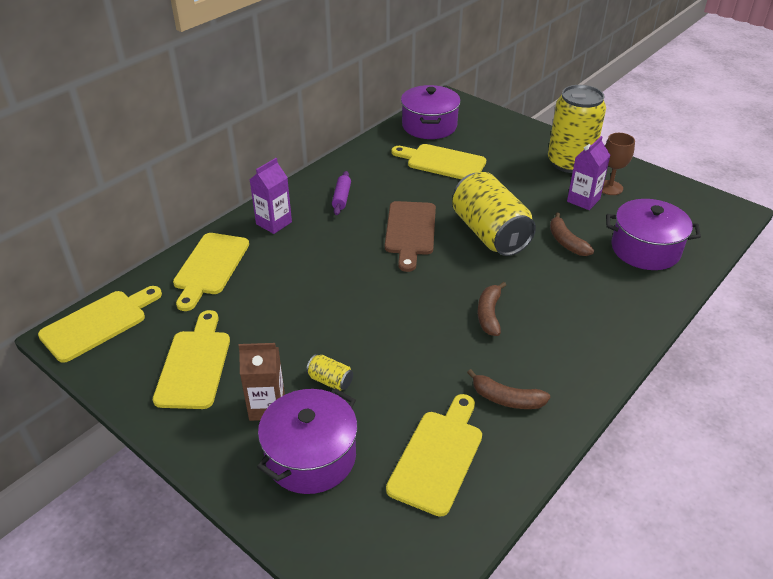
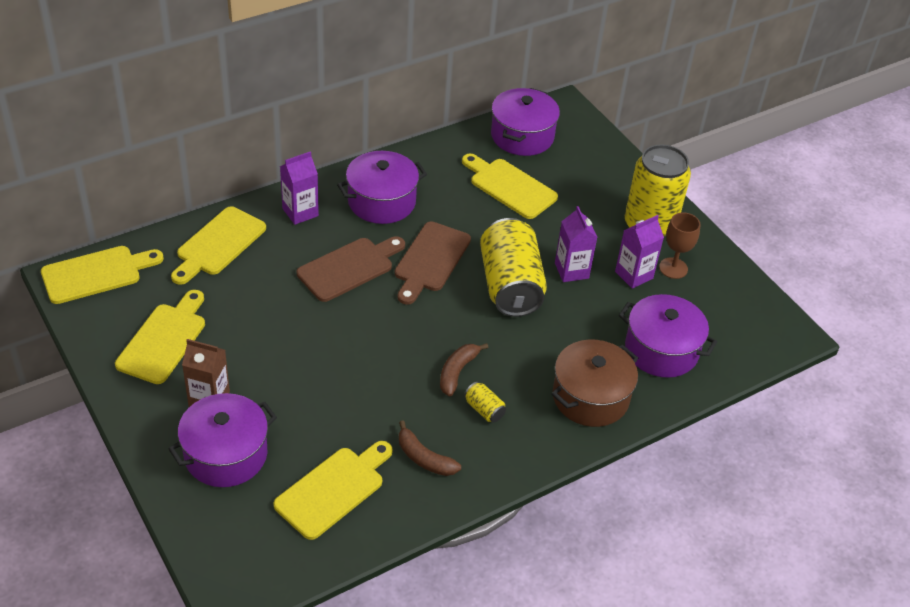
camera: 15 degrees right, 5 degrees up
(330, 380) = (275, 392): yellow can -> yellow can (484, 409)
(341, 198) = (381, 201): purple rolling pin -> purple pot
(342, 255) = (349, 268): none -> brown cutting board
(532, 209) = (571, 270): none -> purple carton
(566, 242) = (583, 318): brown banana -> none
(615, 302) = (590, 397): none -> brown pot

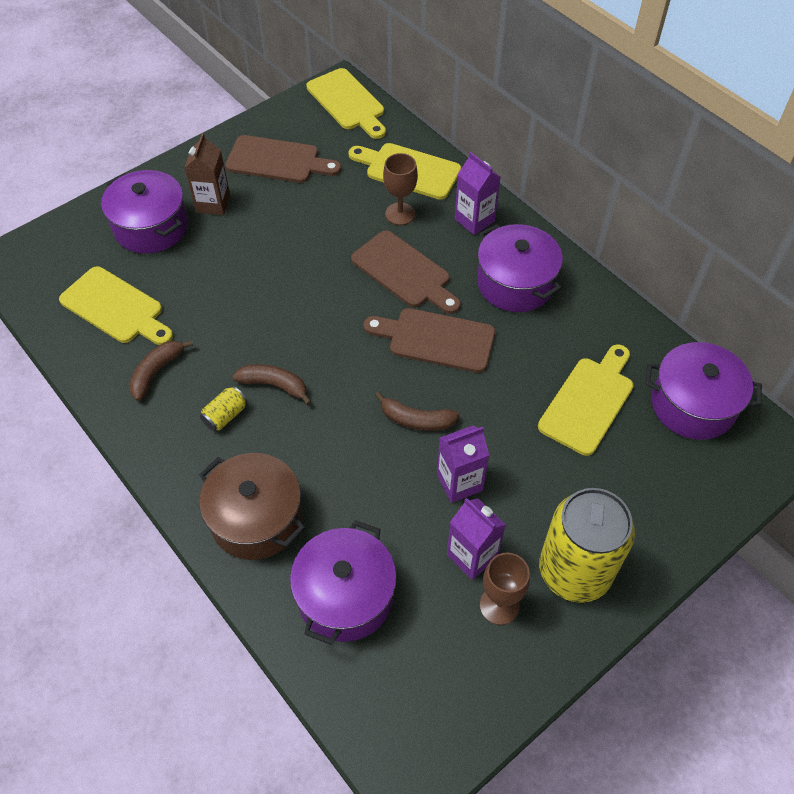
camera: 85 degrees right, 10 degrees up
(164, 340) = (277, 160): yellow cutting board -> brown cutting board
(275, 259) = (400, 214): none -> brown goblet
(510, 285) = (416, 420): yellow can -> brown banana

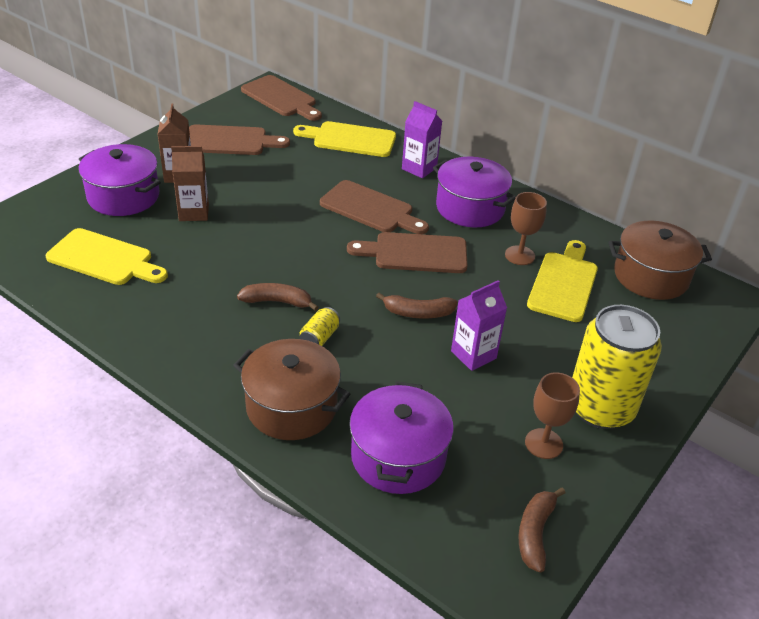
camera: 15 degrees left, 15 degrees down
(156, 372) = (159, 303): brown banana -> brown banana (535, 533)
(217, 256) = (194, 212): none -> brown carton
(225, 415) = (237, 330): yellow can -> yellow can (319, 337)
(347, 102) = (281, 98): yellow cutting board -> brown cutting board
(400, 214) = (352, 169): brown goblet -> brown goblet (519, 255)
(472, 556) = (505, 409): purple carton -> none
(693, 404) = (651, 276): purple pot -> brown pot

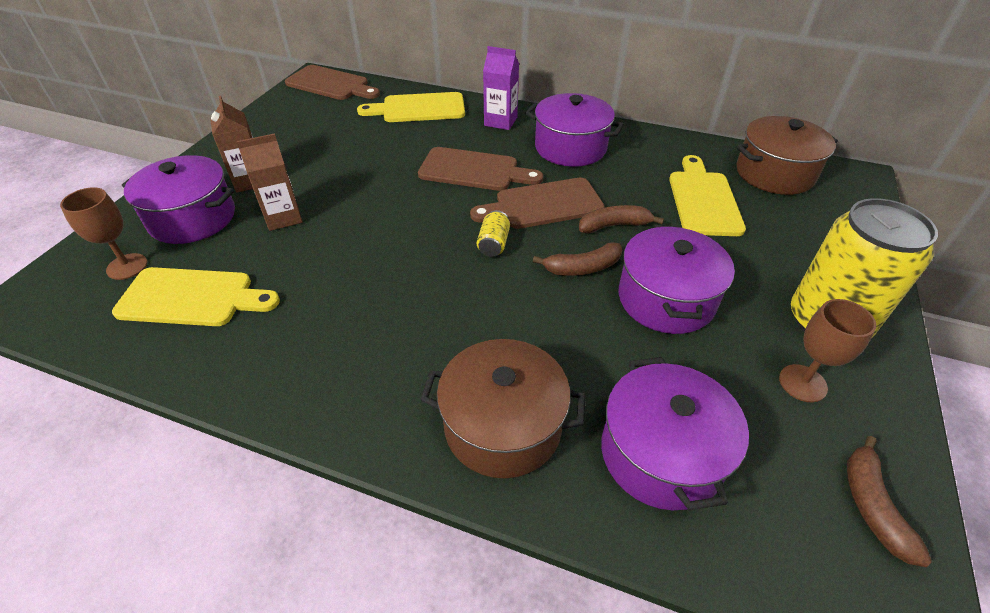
camera: 15 degrees left, 5 degrees up
(230, 141) = (294, 135): brown cutting board -> none
(277, 301) = (423, 296): brown banana -> brown banana (614, 225)
(319, 337) = (492, 326): yellow can -> yellow can (493, 244)
(473, 355) = (666, 299): purple carton -> purple pot
(519, 255) = (645, 182): brown goblet -> brown goblet (127, 266)

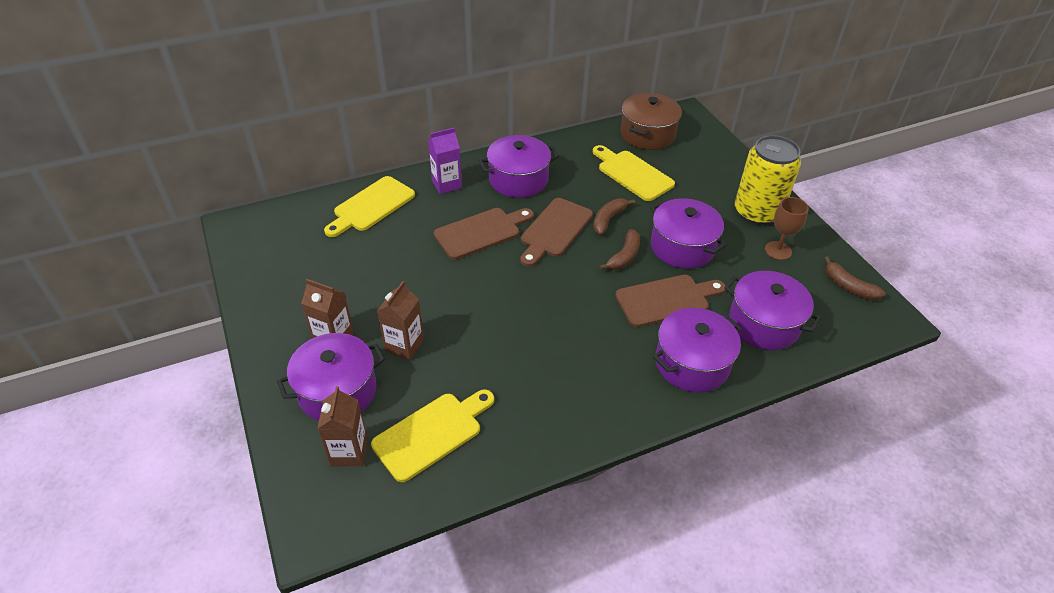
camera: 45 degrees left, 0 degrees up
(127, 266) = (349, 452): brown goblet -> brown carton
(330, 84) = (262, 224): brown cutting board -> brown cutting board (666, 300)
(493, 244) = (560, 273): yellow can -> none
(503, 426) = (692, 363): brown pot -> purple pot

